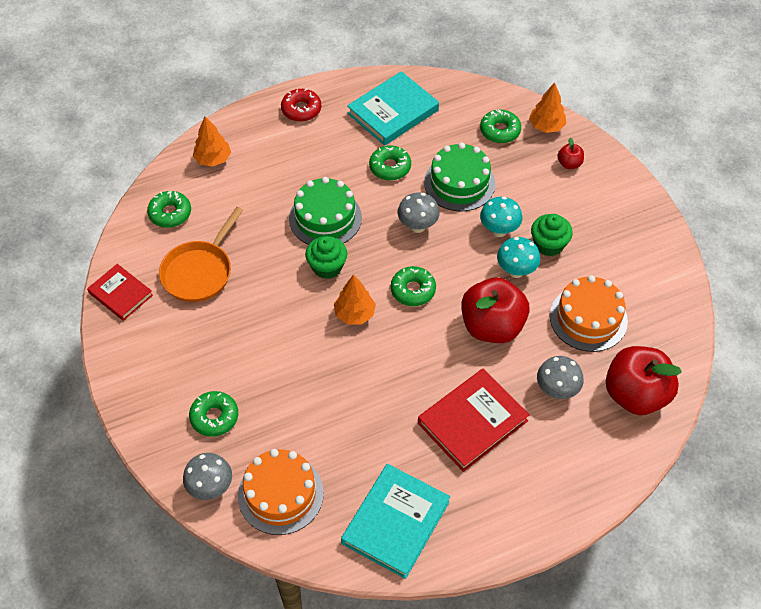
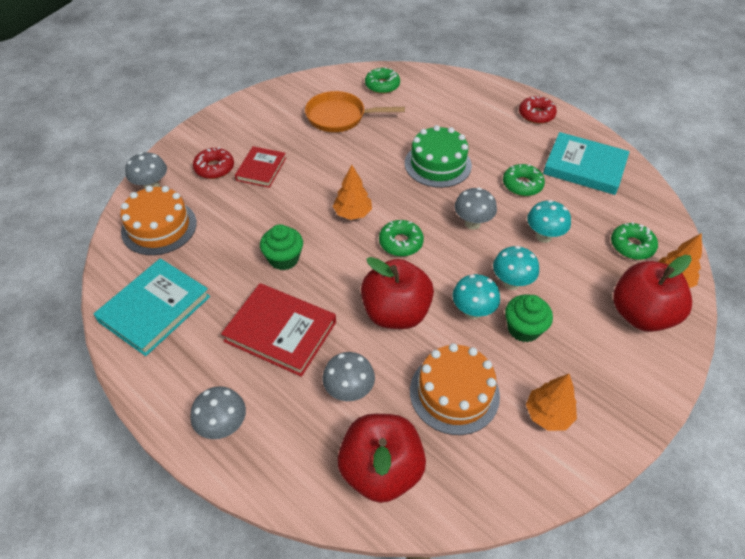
camera: 65 degrees right, 5 degrees down
(120, 294) = (297, 88): red book -> red book (261, 169)
(213, 159) = (447, 88): orange tree -> orange tree (548, 414)
(214, 417) = (214, 168): green donut -> red donut
(327, 267) = (389, 181): green cupcake -> green cupcake (284, 259)
(395, 522) = (155, 309): turquoise book -> turquoise book turned 60 degrees counterclockwise
(459, 183) = (543, 236): green cake -> turquoise mushroom
(553, 495) = (223, 426): none -> grey mushroom
(569, 164) = (641, 314): red apple -> red apple, size x2.29

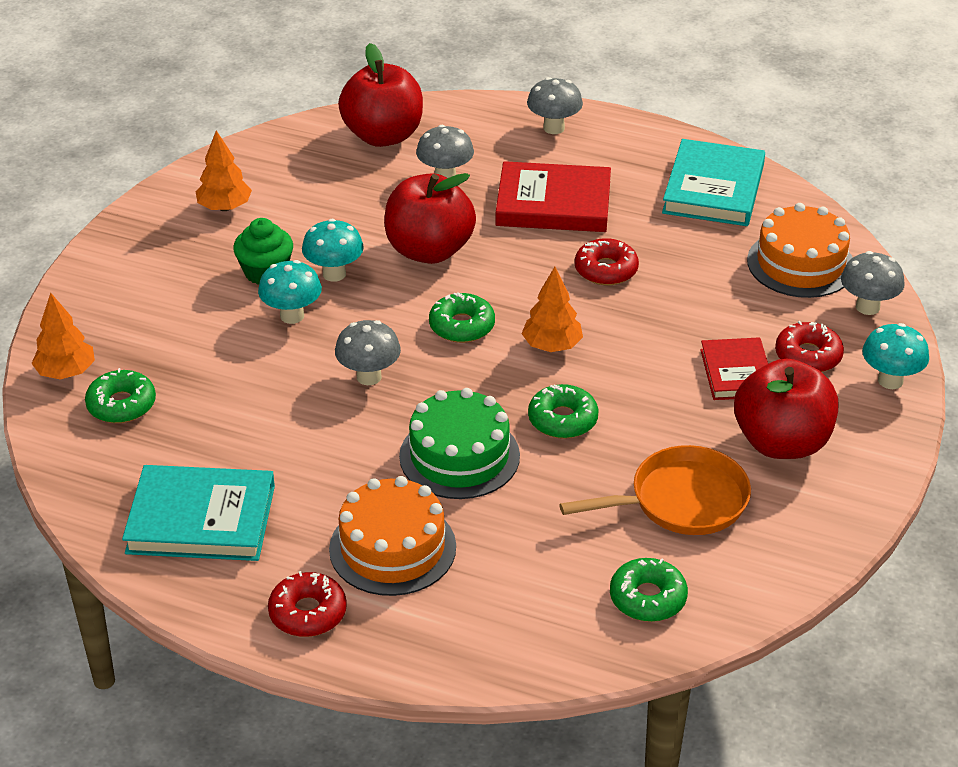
camera: 160 degrees right, 10 degrees down
(284, 259) = (606, 270): green cupcake -> red donut
(454, 393) = (331, 201): orange cake -> orange cake (392, 548)
(522, 185) = (306, 457): green donut -> green donut (562, 420)
(543, 236) = (257, 385): turquoise mushroom -> turquoise mushroom (890, 380)
(641, 314) = (114, 321): red apple -> red apple (781, 442)

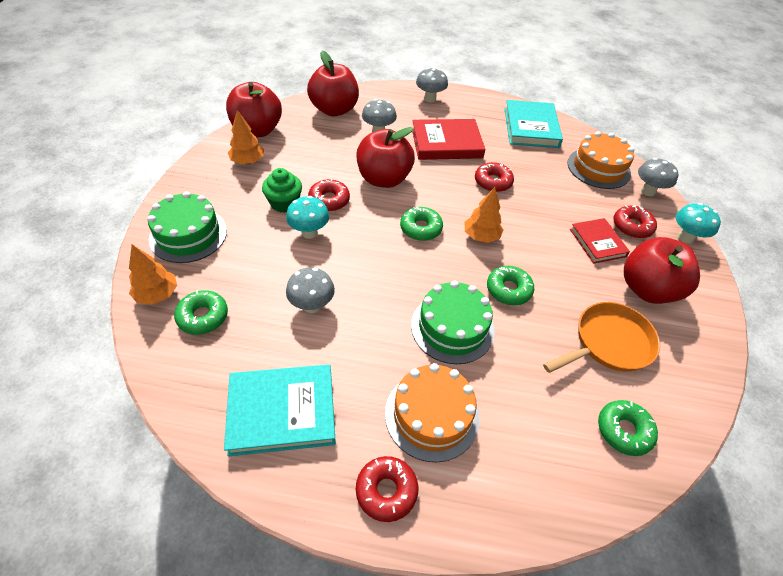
camera: 15 degrees left, 10 degrees up
(119, 302) = (188, 234): none -> green cake
(250, 160) = (257, 130): none -> red apple
(334, 274) = (329, 200): turquoise mushroom -> red donut
(369, 377) = (372, 272): grey mushroom -> grey mushroom (312, 305)

